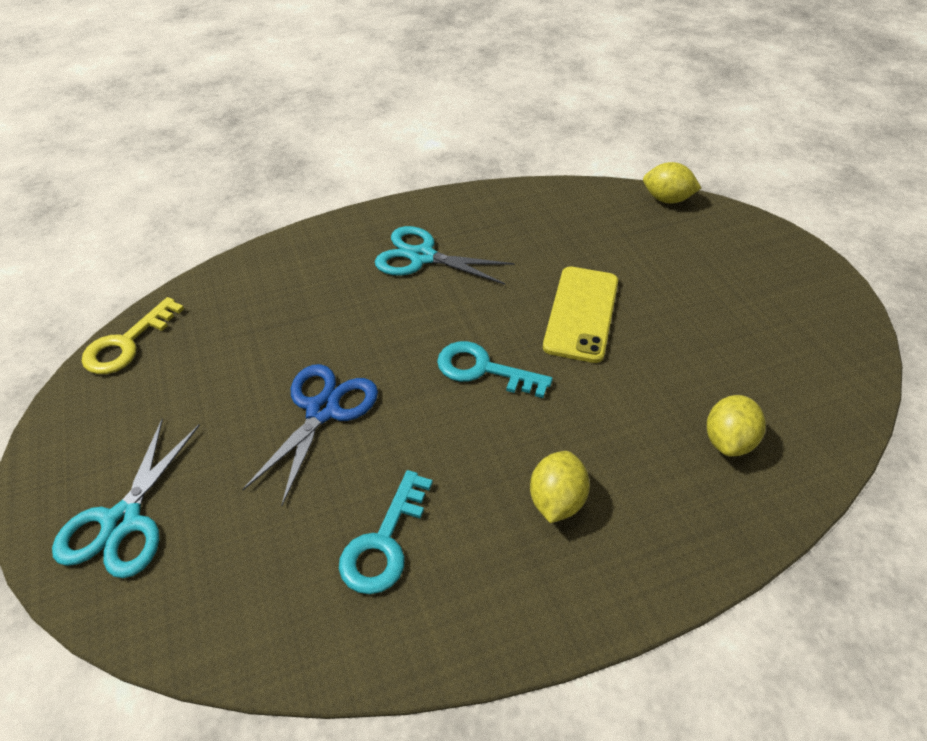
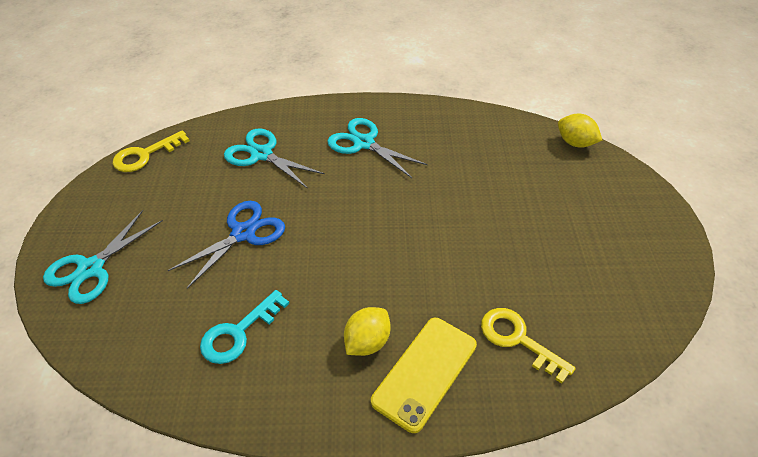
camera: 20 degrees right, 0 degrees up
(295, 302) = (261, 154): none -> turquoise scissors
(483, 369) = (365, 236): turquoise key -> none
(581, 313) = (458, 214): yellow phone -> yellow phone (424, 372)
(728, 441) = (518, 340): yellow lemon -> yellow key

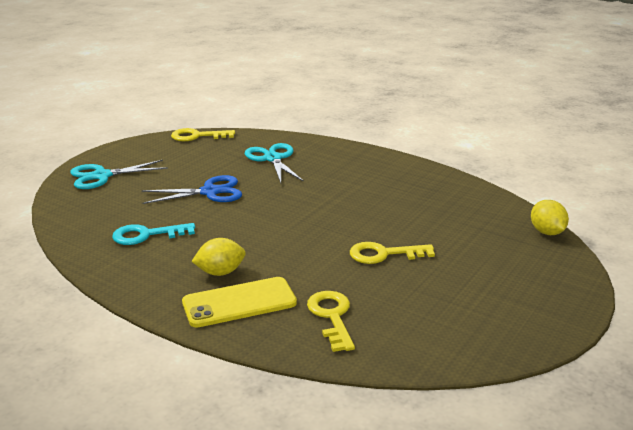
camera: 35 degrees right, 20 degrees down
(364, 143) = (356, 176): turquoise scissors -> none
(484, 235) = (384, 254): none -> yellow key

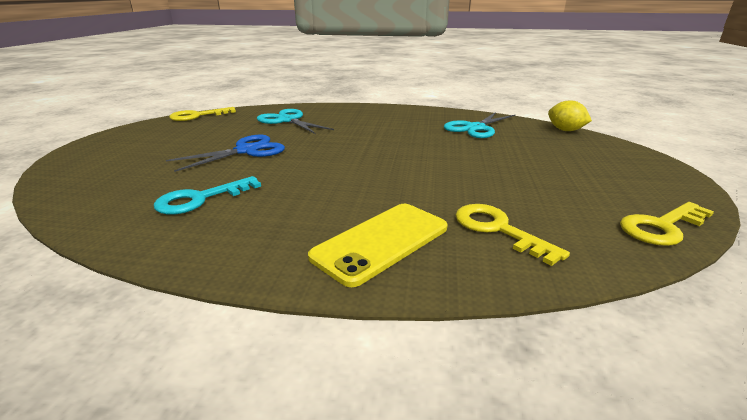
camera: 25 degrees left, 0 degrees up
(102, 176) = (105, 157): turquoise scissors -> turquoise scissors (475, 128)
(220, 272) = (326, 216): yellow lemon -> none
(384, 254) = (471, 166): yellow key -> yellow key (662, 227)

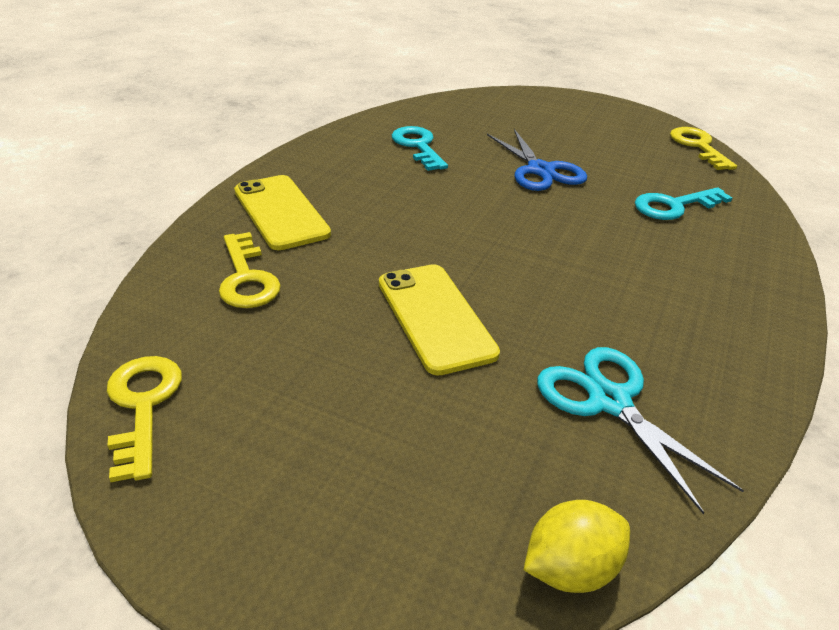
camera: 105 degrees right, 10 degrees up
(287, 120) = (674, 206): turquoise scissors -> turquoise key
(461, 162) = (435, 317): none -> yellow phone
(498, 229) = (246, 278): yellow key -> yellow key turned 90 degrees clockwise

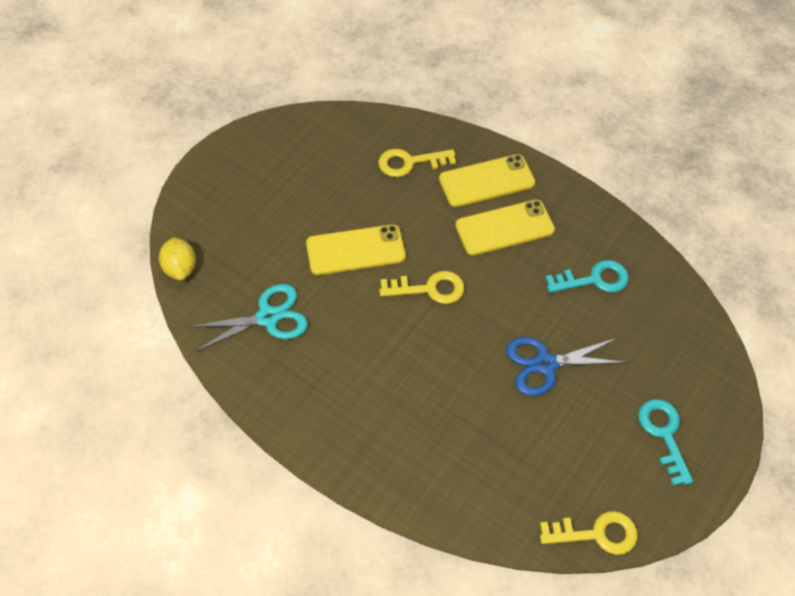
camera: 100 degrees right, 20 degrees up
(143, 406) = (312, 125): yellow key -> yellow key (429, 289)
(359, 197) = (504, 228): none -> yellow phone
(674, 206) = (475, 451): turquoise key -> turquoise key (664, 434)

